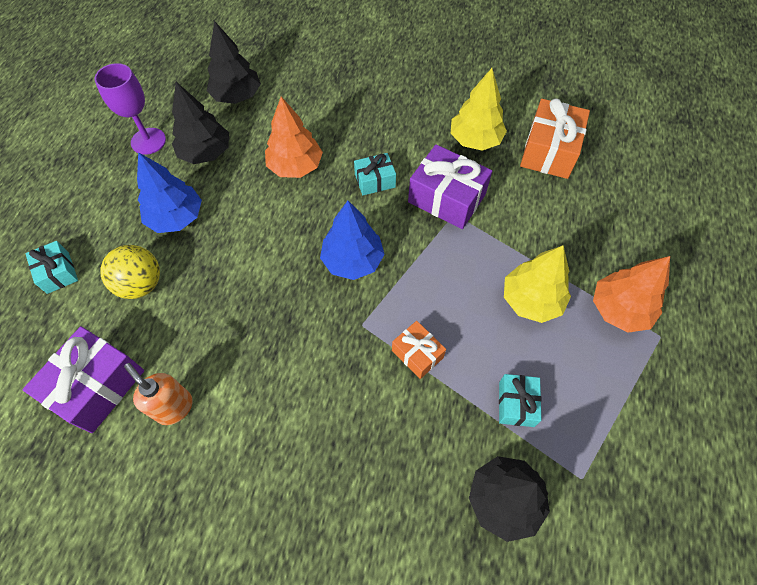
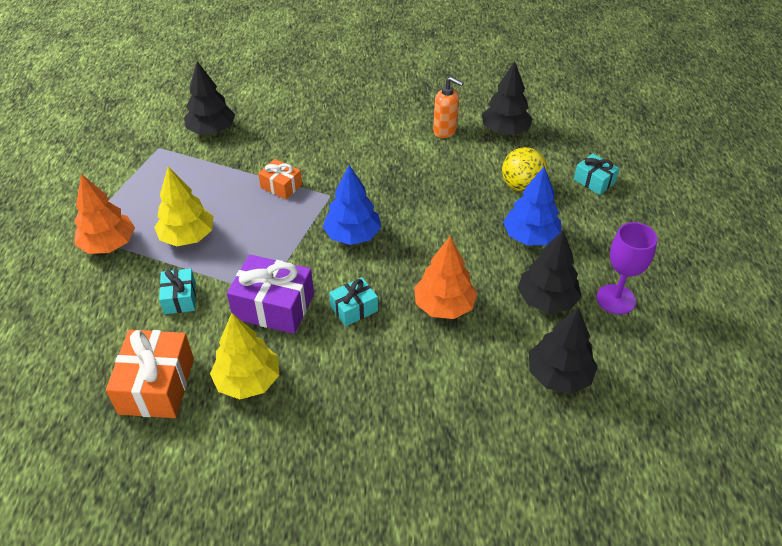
camera: 165 degrees right, 15 degrees down
(97, 386) = (505, 131): purple gift -> black tree
(516, 404) = (203, 173): turquoise gift -> turquoise gift (180, 298)

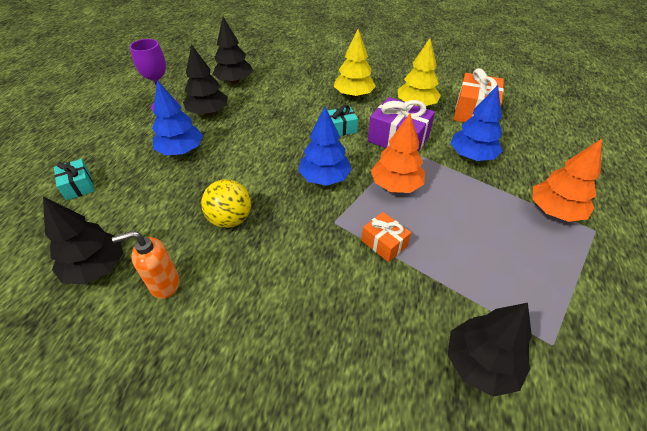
camera: 165 degrees left, 0 degrees up
(180, 298) = (472, 156): turquoise gift -> blue tree
(188, 237) = (477, 205): yellow tree -> yellow tree (353, 95)
(444, 306) = (278, 120): orange tree -> orange tree (396, 185)
(445, 131) = (164, 284): orange soap dispenser -> orange soap dispenser turned 60 degrees counterclockwise
(521, 186) = (147, 194): yellow ball -> yellow ball (230, 219)

